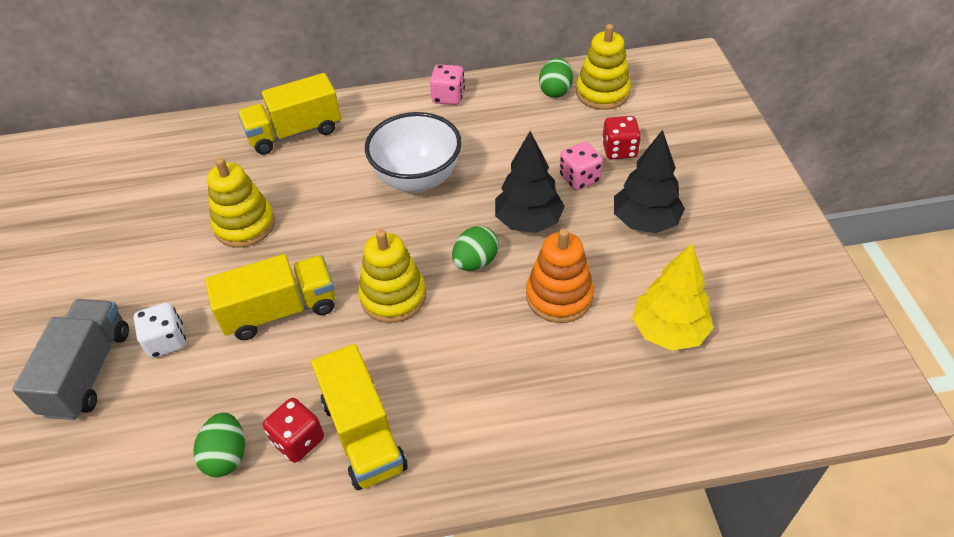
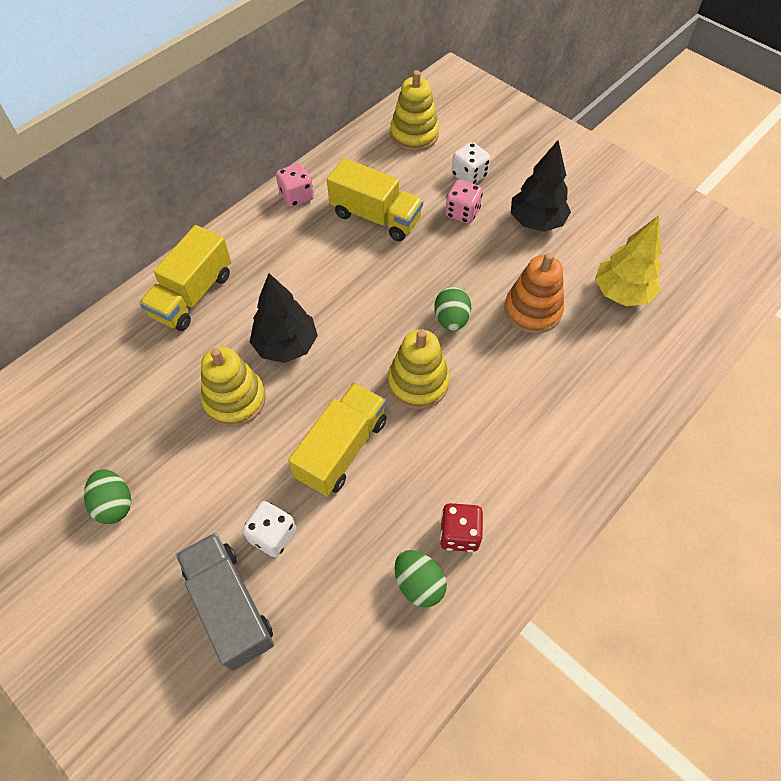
camera: 40 degrees left, 10 degrees up
(363, 434) = (500, 496): yellow truck -> yellow truck (375, 217)
(417, 179) = (342, 279): white bowl -> none
(528, 221) = (458, 266): black tree -> black tree (286, 345)
(555, 91) = (377, 150): green egg -> green egg (114, 504)
(619, 150) = (469, 176): red dice -> white dice

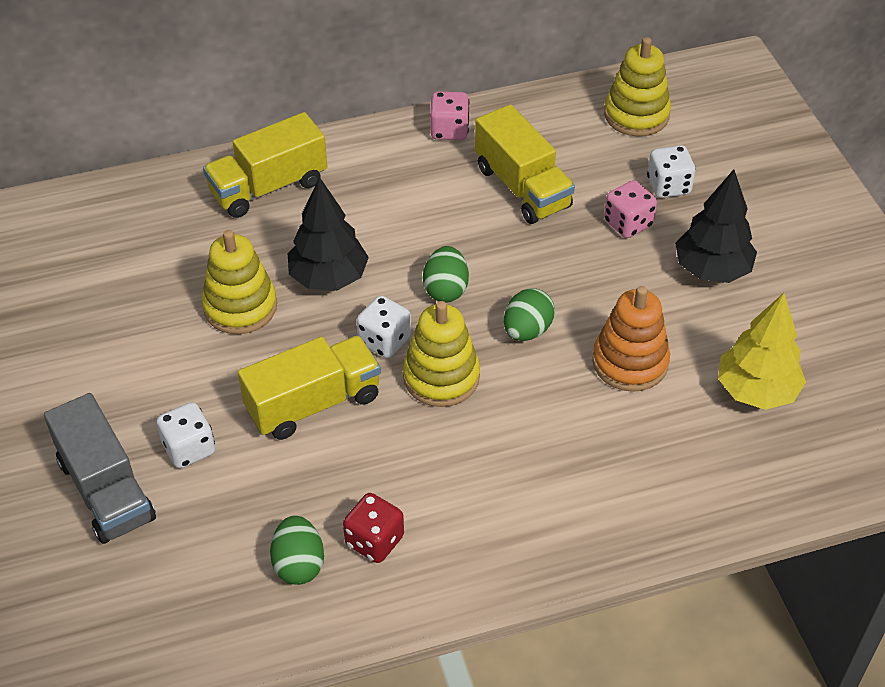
camera: 30 degrees right, 10 degrees down
(114, 504) = (64, 349): green egg -> green egg (445, 289)
(230, 606) = (106, 490): grey truck -> grey truck turned 150 degrees clockwise
(359, 374) = (384, 341): none -> white dice

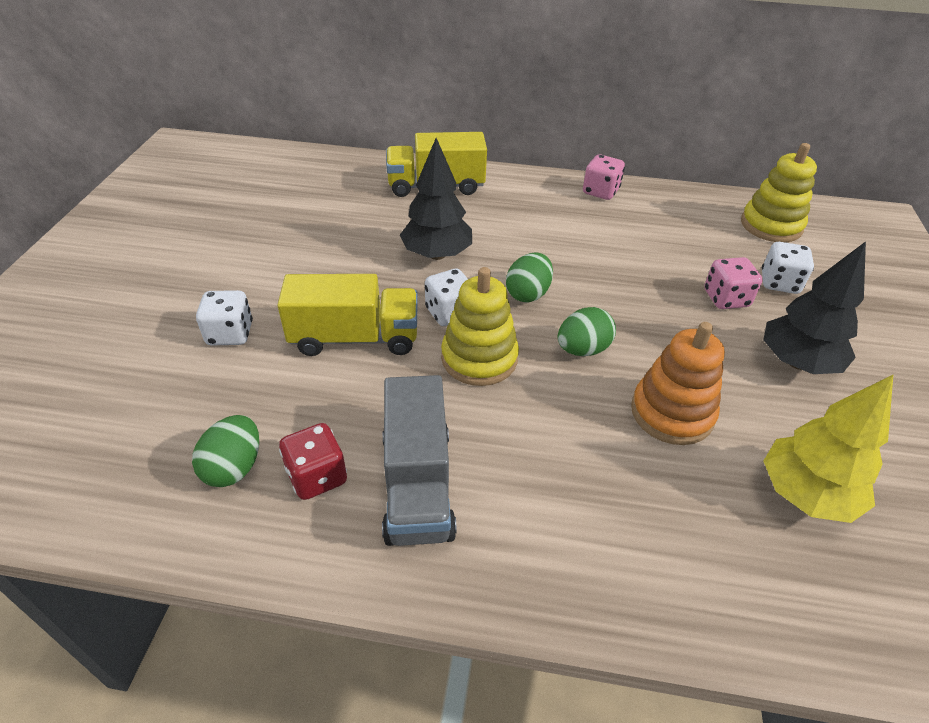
camera: 25 degrees right, 5 degrees down
(106, 490) = (142, 339): grey truck -> grey truck (418, 484)
(240, 307) = (354, 251): yellow stacking toy -> none
(522, 187) = (640, 244): yellow truck -> none

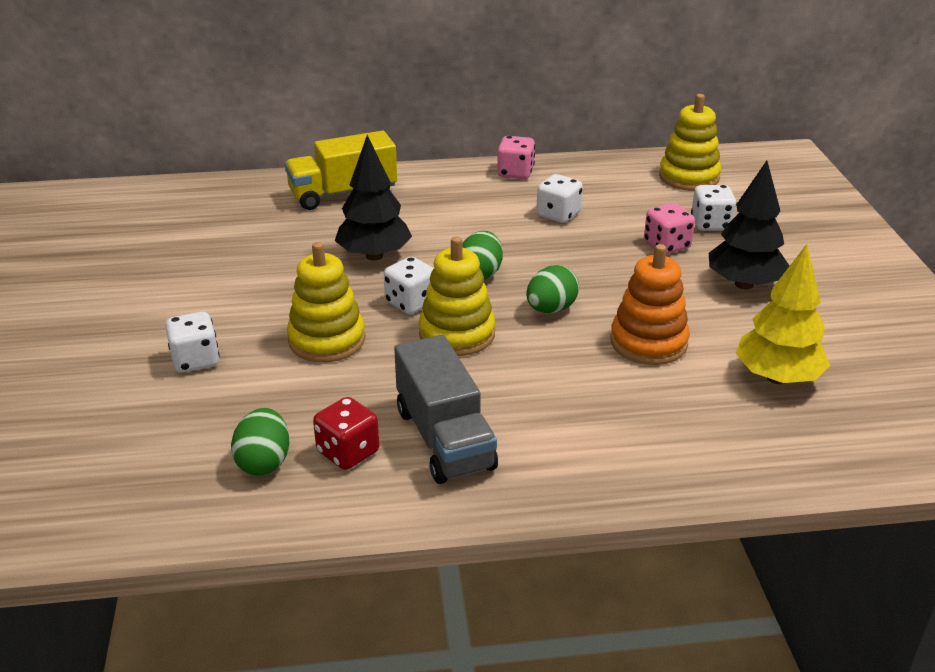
camera: 15 degrees left, 10 degrees down
(355, 338) = (327, 340): yellow truck -> yellow stacking toy
(626, 243) = (558, 215): none -> white dice

